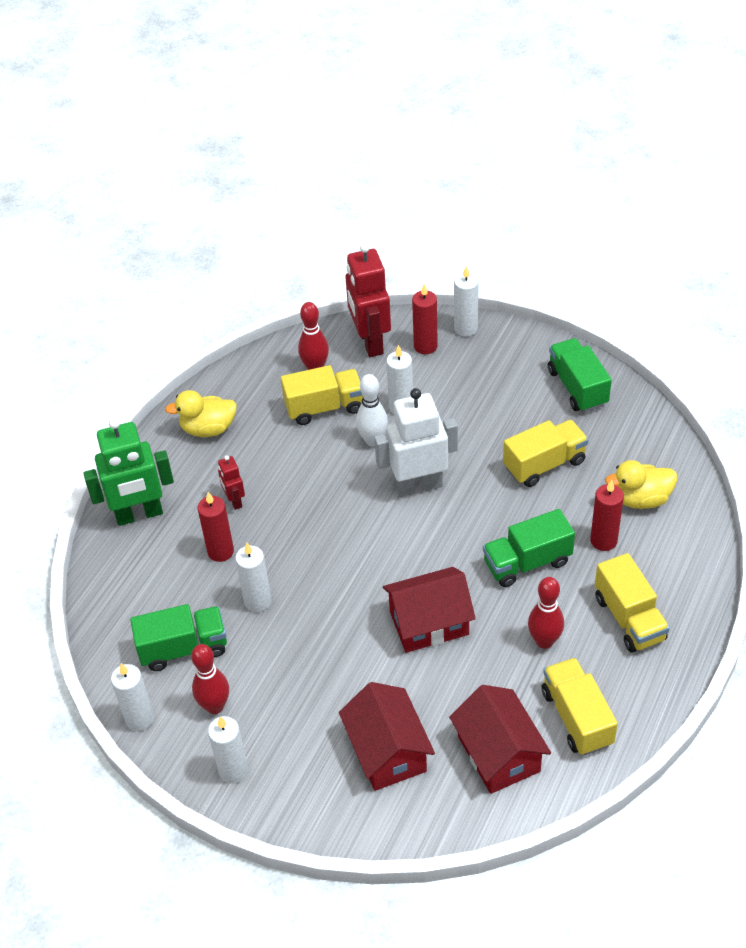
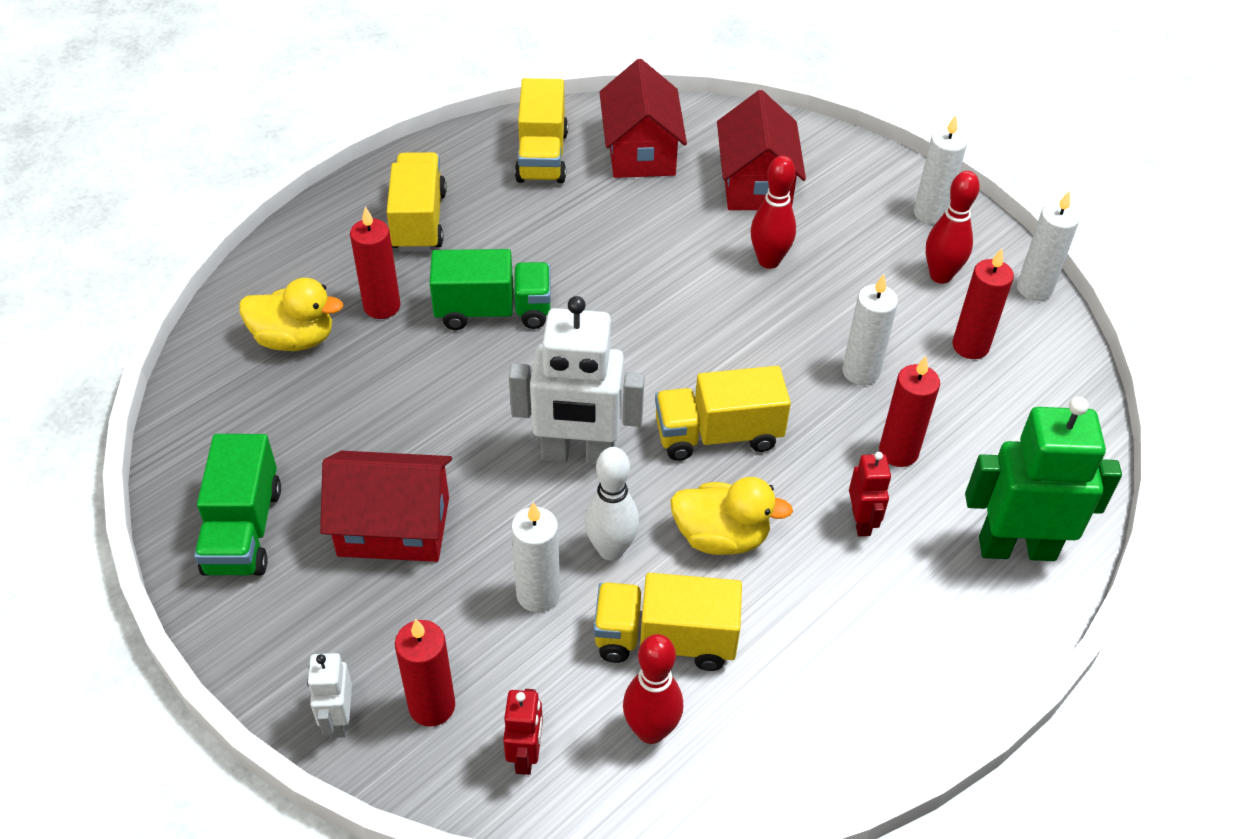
camera: 165 degrees left, 0 degrees up
(183, 648) = (970, 346): green truck -> red candle
(208, 429) = (879, 668): yellow duck -> yellow duck (721, 537)
(370, 342) = (526, 755): red robot -> red robot, size x0.49
(429, 623) = (652, 283): red house -> red house (394, 526)
(466, 328) = (338, 719): white candle -> white robot
(544, 464) = (383, 426): yellow truck -> yellow truck (718, 435)
(544, 641) = (529, 228): red bowling pin -> red bowling pin (769, 261)

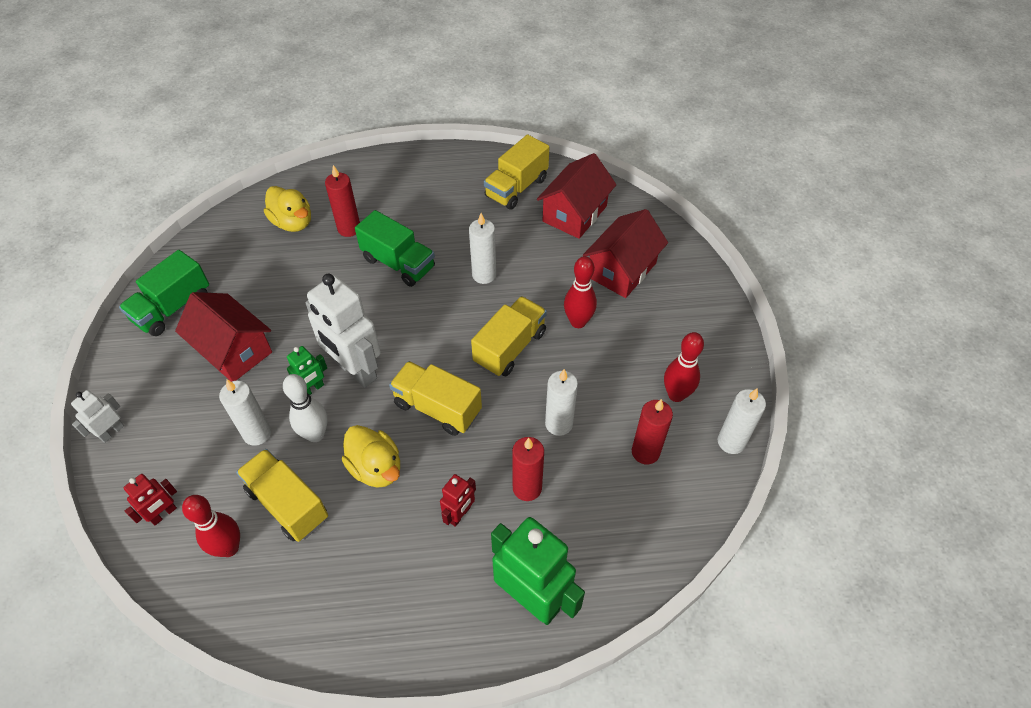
camera: 40 degrees right, 5 degrees up
(419, 221) = (415, 191): yellow truck -> yellow truck (510, 347)
(432, 706) = (153, 456): red candle -> none
(549, 505) = (312, 389): none -> green robot
(930, 213) = (714, 350): white candle -> white candle (484, 275)

